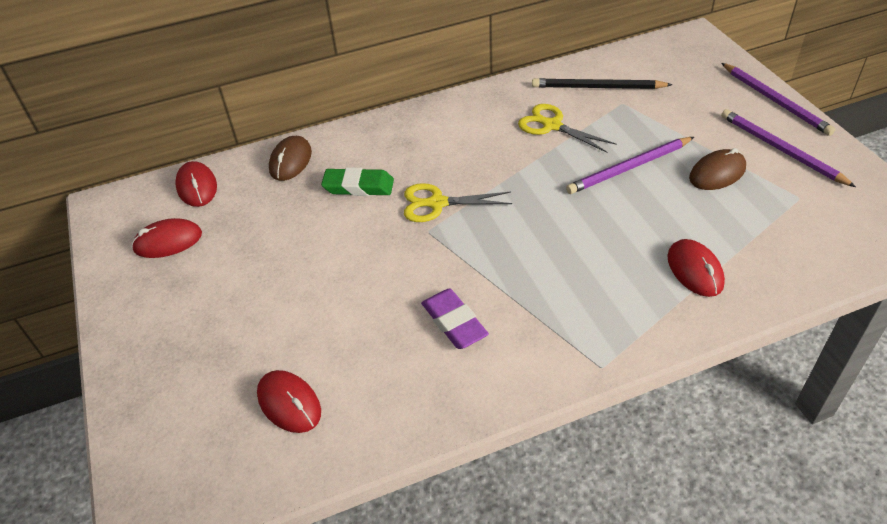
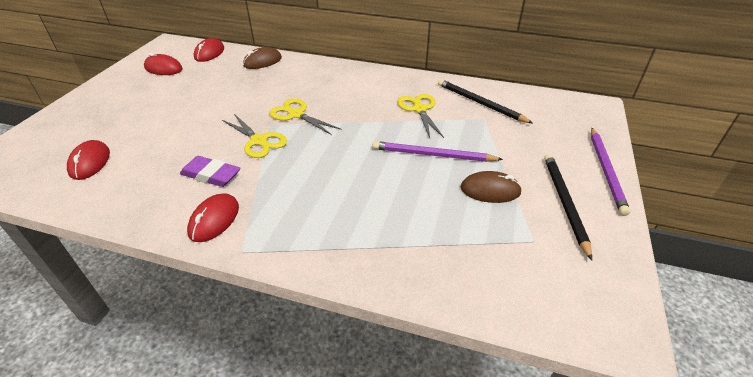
camera: 35 degrees right, 5 degrees down
(358, 186) = (273, 87): green eraser -> none
(445, 256) = (259, 141): none -> yellow scissors
(454, 322) = (211, 175): purple eraser -> purple eraser turned 75 degrees counterclockwise
(695, 270) = (384, 237): red mouse -> red mouse (214, 220)
(781, 150) = (564, 203): purple pencil -> black pencil

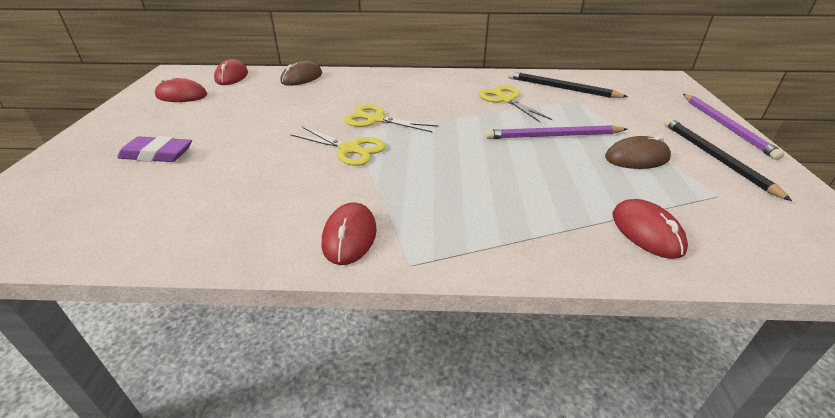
camera: 15 degrees left, 5 degrees down
(90, 162) = (134, 201): red mouse -> red mouse (647, 232)
(211, 175) = (313, 190): purple eraser -> purple eraser (157, 154)

